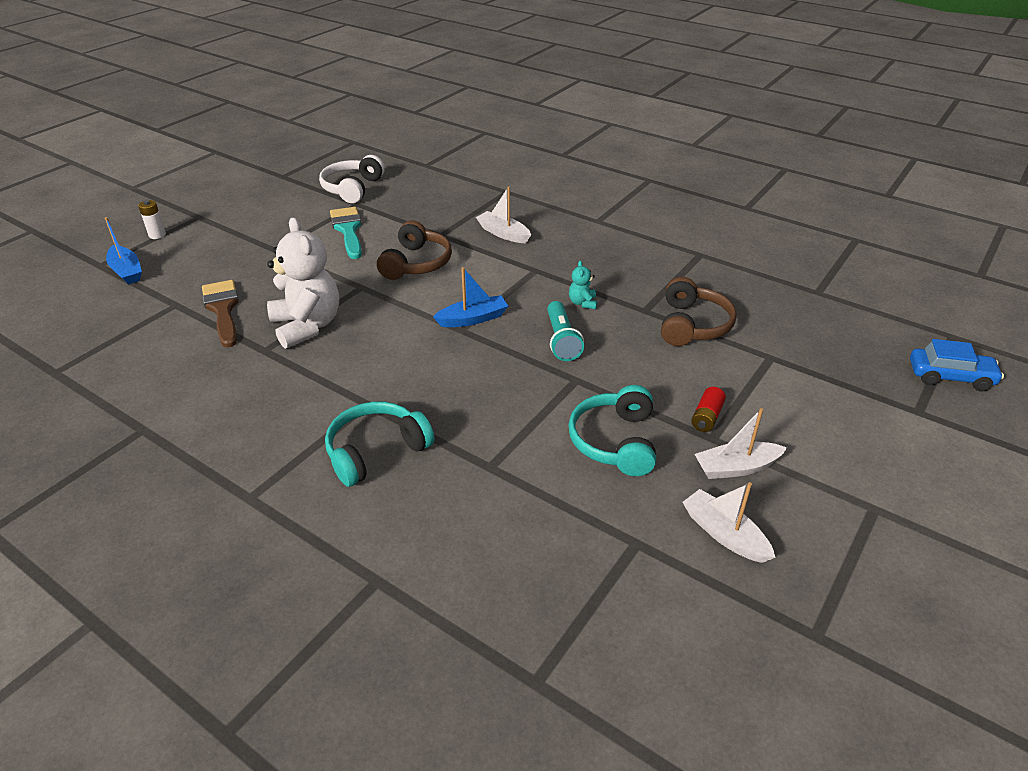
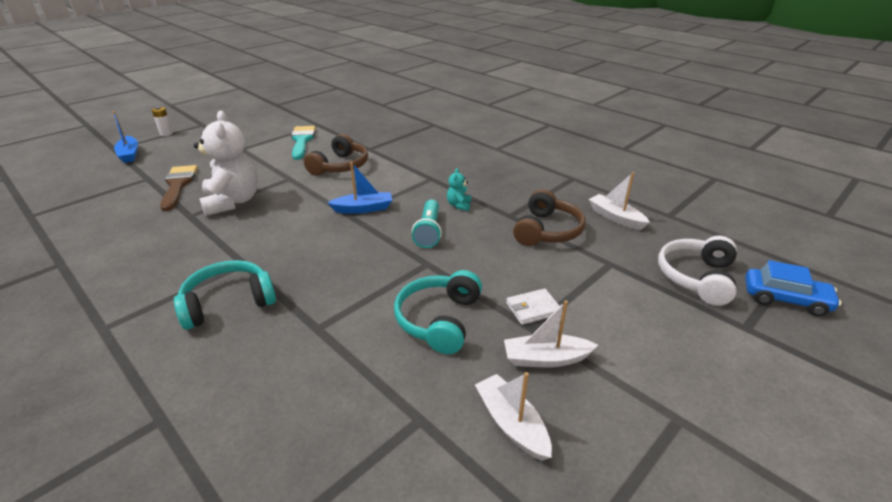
camera: 10 degrees right, 5 degrees down
(352, 188) = (320, 115): white headphones -> white headphones (696, 277)
(503, 233) = (417, 151): white boat -> white boat (615, 217)
(707, 417) = (533, 308): red battery -> white wallet

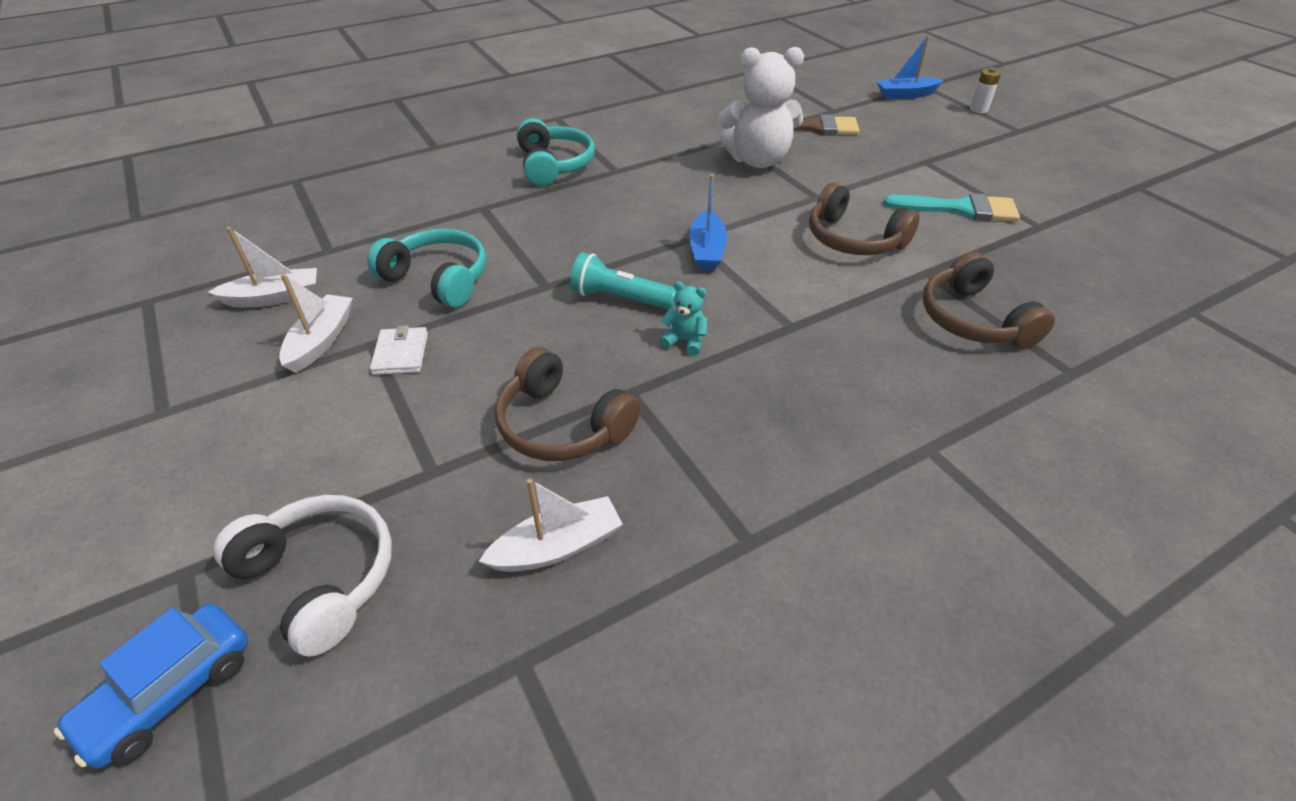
camera: 105 degrees right, 10 degrees up
(406, 140) = (973, 320): none -> brown headphones

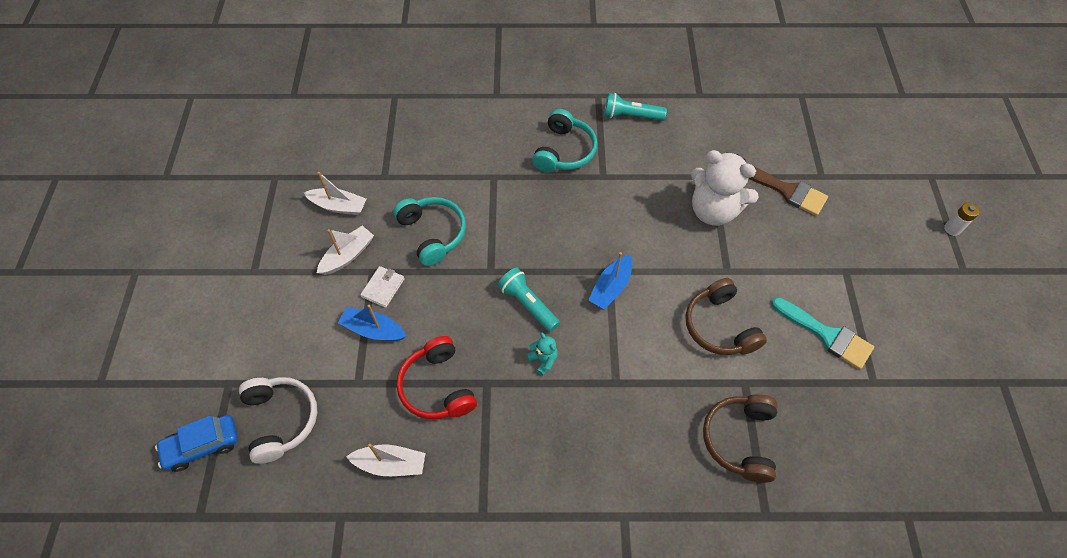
camera: 30 degrees right, 15 degrees up
(562, 425) = (437, 387): brown headphones -> red headphones
(606, 122) = (631, 116): none -> turquoise flashlight
(906, 95) = (902, 182): blue boat -> blue boat (373, 330)

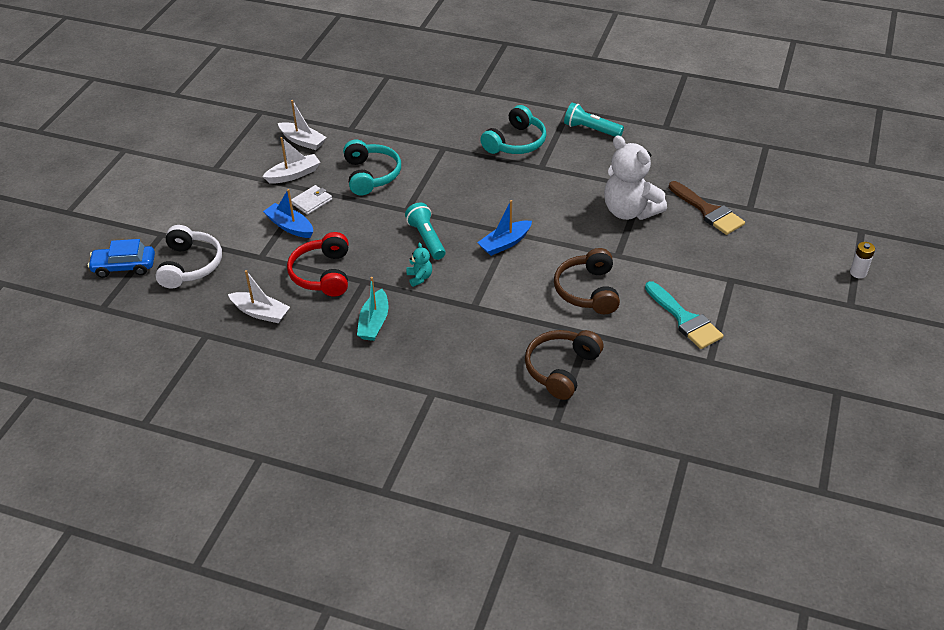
camera: 20 degrees right, 15 degrees down
(521, 438) = (374, 323): none -> turquoise boat

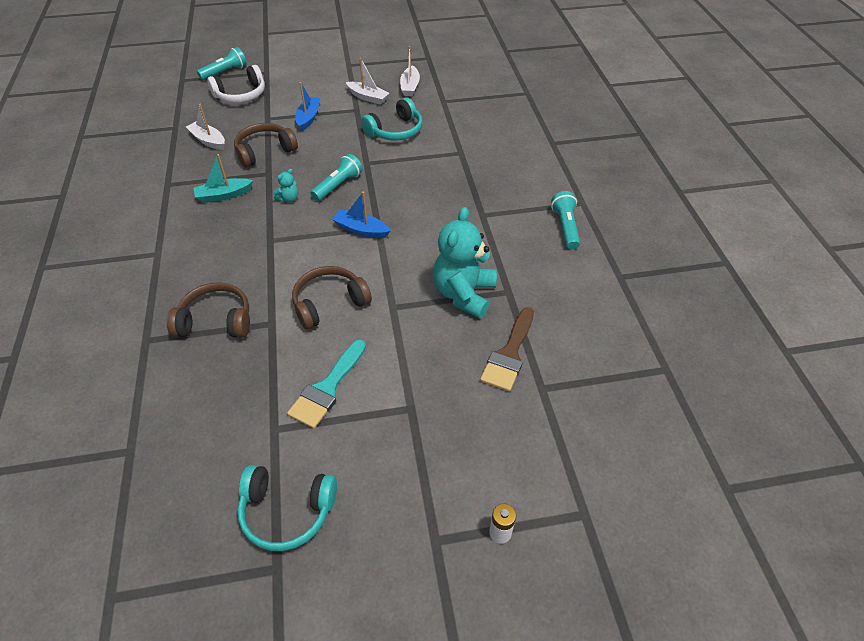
camera: 60 degrees right, 5 degrees up
(124, 267) = (225, 72): blue car -> turquoise flashlight
(261, 313) = (208, 141): white boat -> white boat turned 135 degrees clockwise
(311, 201) = (343, 116): white wallet -> none
(323, 274) = (265, 151): red headphones -> brown headphones
(516, 142) = (503, 188): turquoise headphones -> turquoise headphones (287, 511)
(629, 211) = (464, 294): white teddy bear -> turquoise teddy bear

